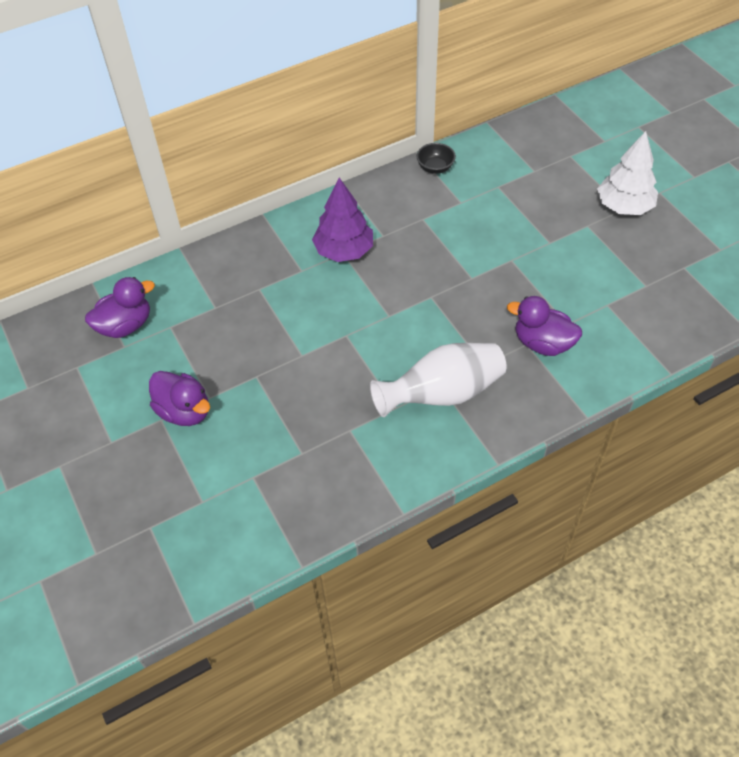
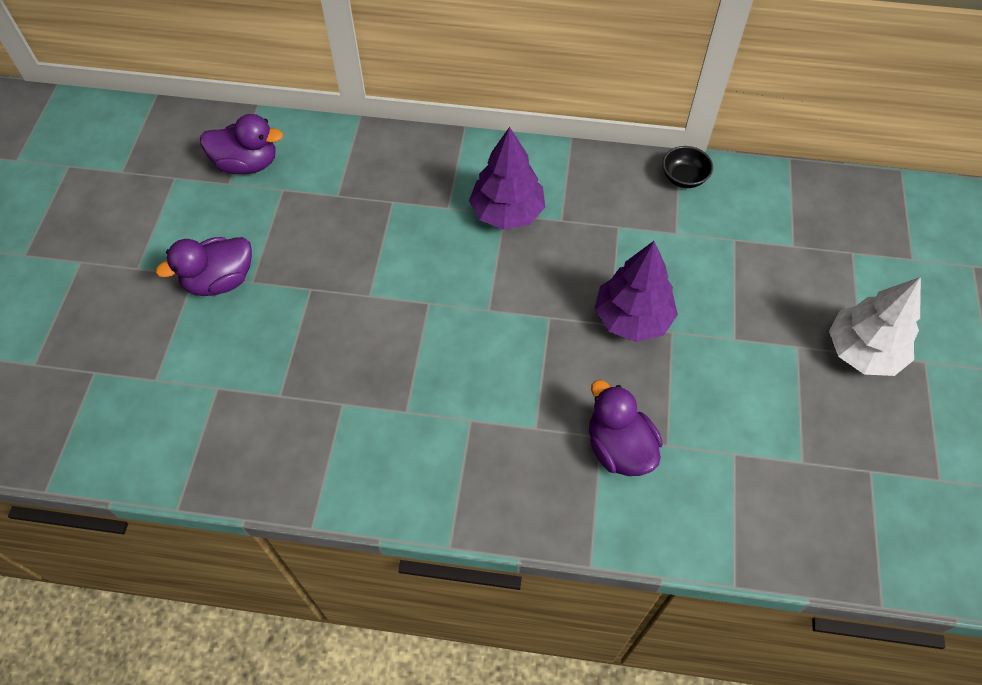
camera: 35 degrees right, 5 degrees up
(184, 411) = (220, 281): purple duck -> purple duck turned 75 degrees clockwise
(443, 394) = (464, 430): white vase -> none
(481, 266) = (632, 318): none -> purple tree

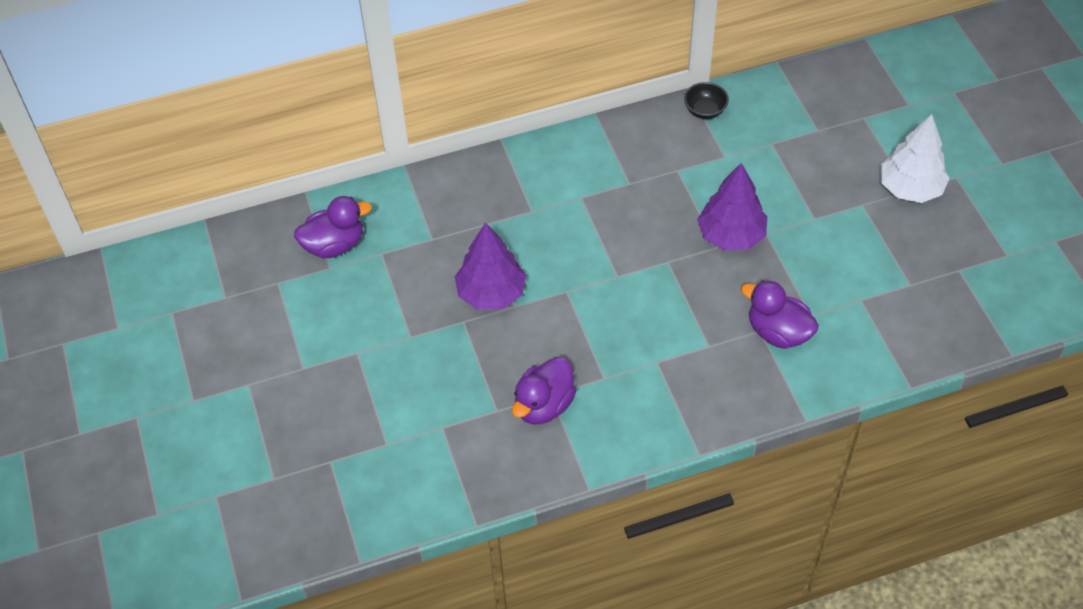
camera: 25 degrees left, 5 degrees down
(220, 281) = (383, 347): purple duck -> purple duck (544, 405)
(507, 212) = (582, 195): purple tree -> purple tree (491, 293)

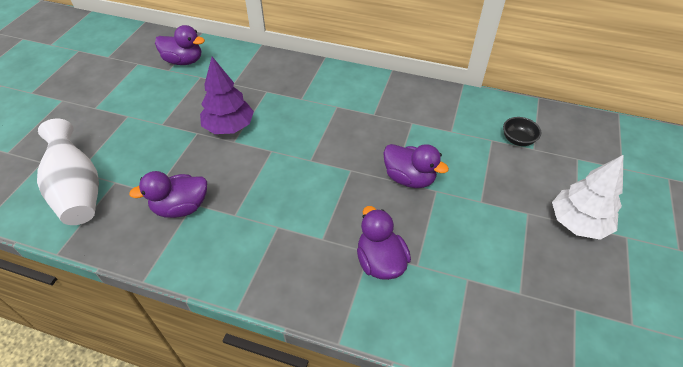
camera: 35 degrees right, 5 degrees down
(415, 460) = (78, 190): none -> white vase
(705, 110) = (463, 100): black bowl -> black bowl (518, 140)
(731, 235) = (409, 178): purple tree -> purple duck

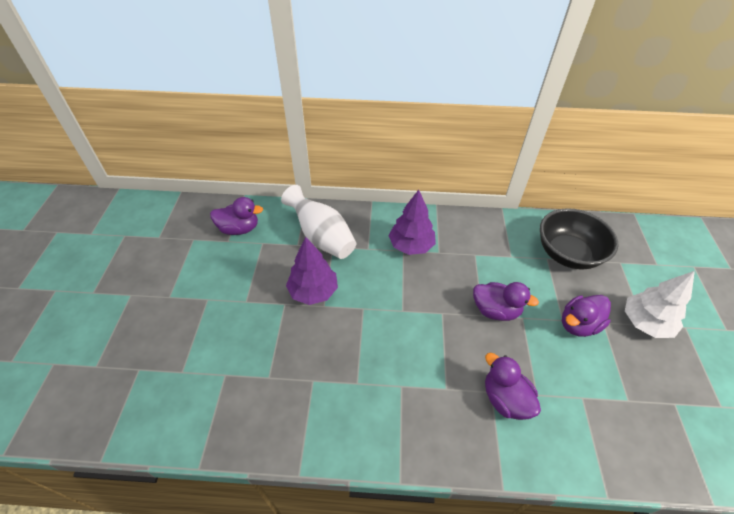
camera: 15 degrees left, 0 degrees up
(78, 190) = (191, 393): white vase -> white vase (322, 237)
(181, 207) = (303, 387): purple duck -> purple duck (578, 325)
(347, 103) = (411, 246): none -> purple tree
(518, 140) = (567, 254): black bowl -> black bowl, size x2.25

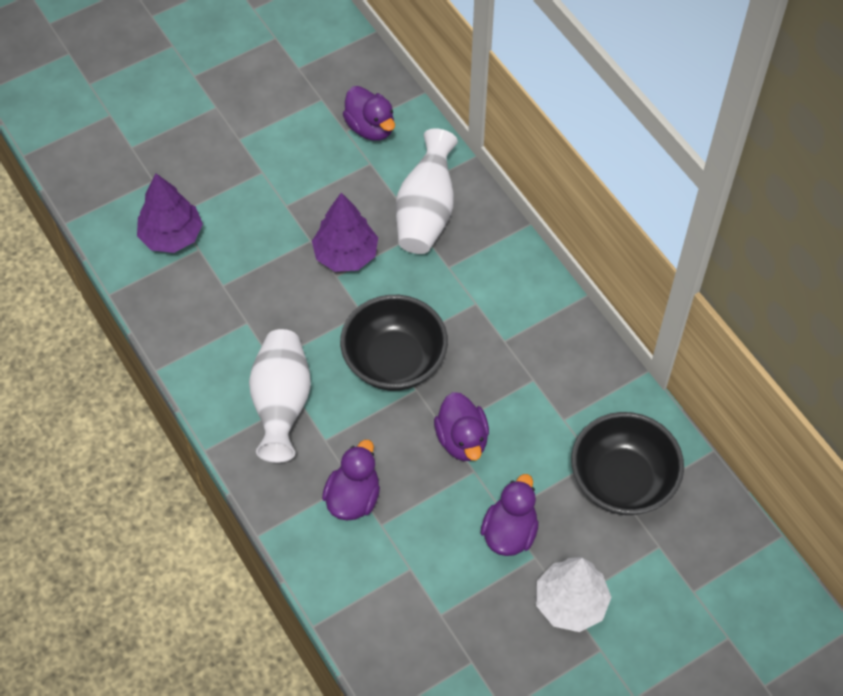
camera: 55 degrees right, 10 degrees up
(397, 399) = (282, 404): none -> white vase
(411, 246) = (490, 307): purple tree -> purple tree (171, 236)
(412, 312) = (394, 361): none -> black bowl
(578, 325) = (509, 532): purple duck -> purple duck turned 90 degrees clockwise

